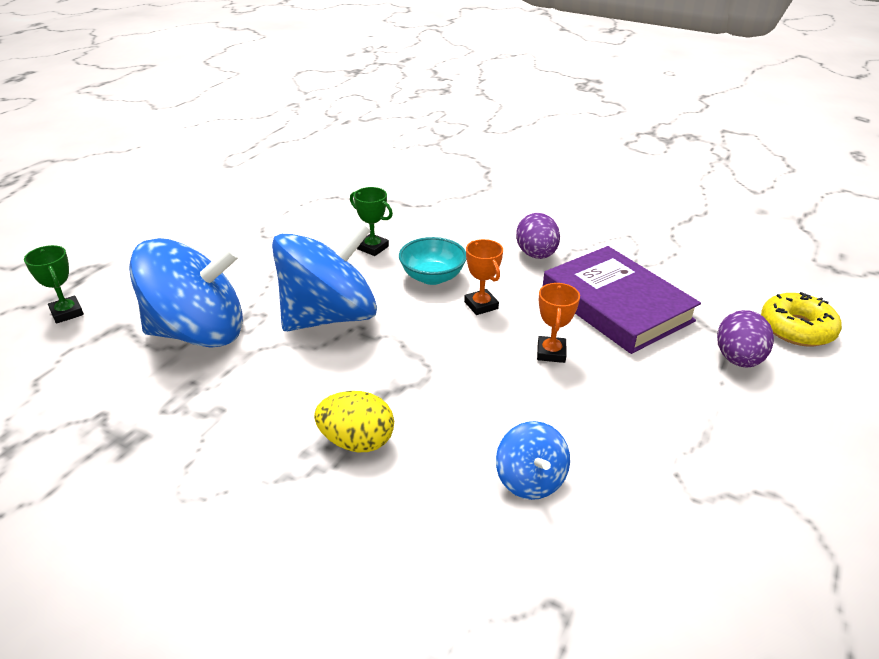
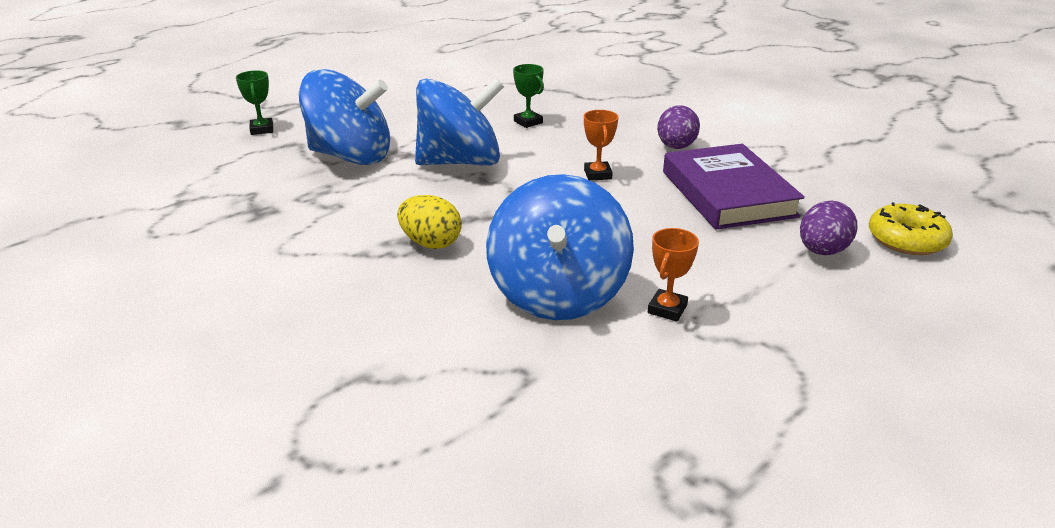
camera: 20 degrees right, 5 degrees down
(432, 277) = (567, 149): turquoise bowl -> none
(530, 480) = (558, 294): blue spinning top -> blue spinning top, size x2.07
(551, 353) = (639, 216): orange trophy -> orange trophy (667, 309)

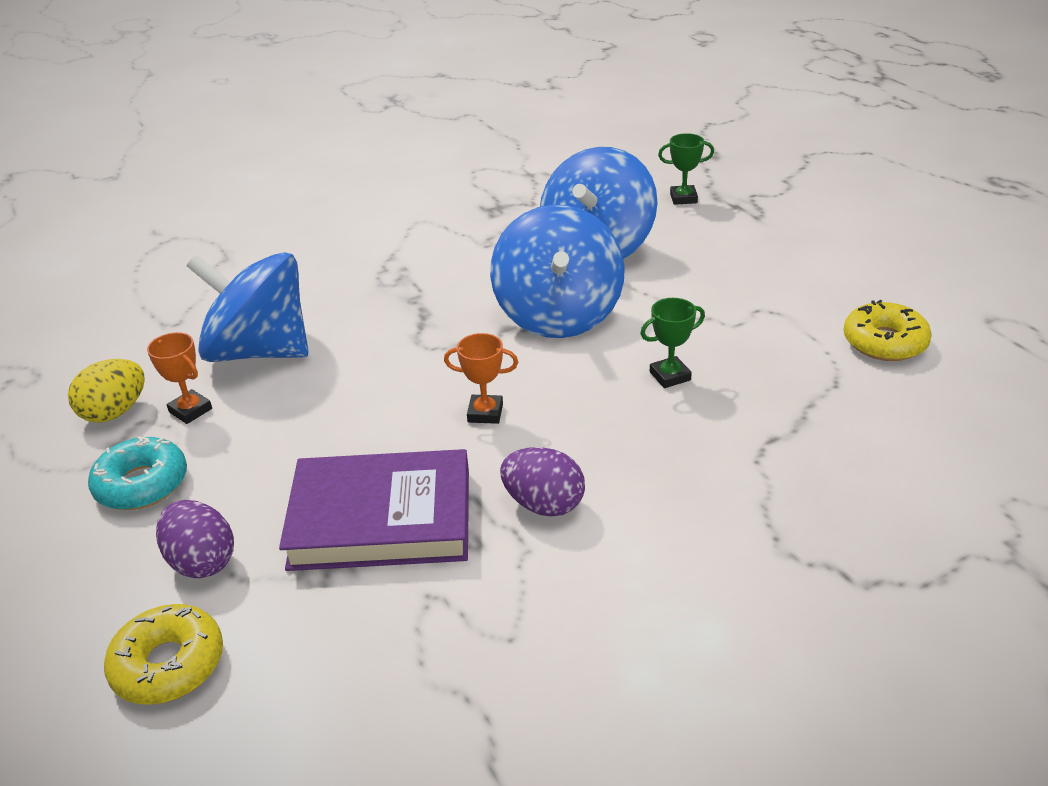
camera: 105 degrees right, 5 degrees up
(431, 243) = (387, 290): yellow egg -> yellow egg (115, 412)
(471, 72) = (884, 342): none -> yellow donut
(774, 305) = (142, 484): none -> turquoise donut

